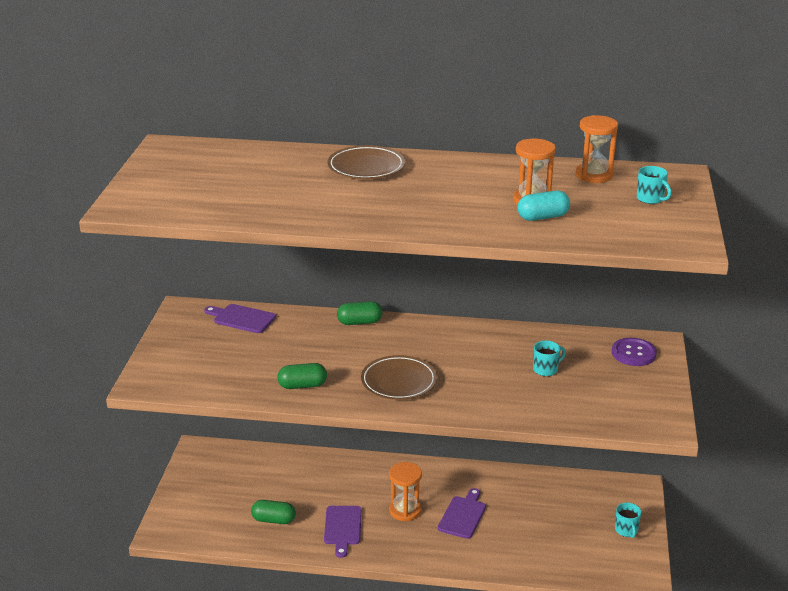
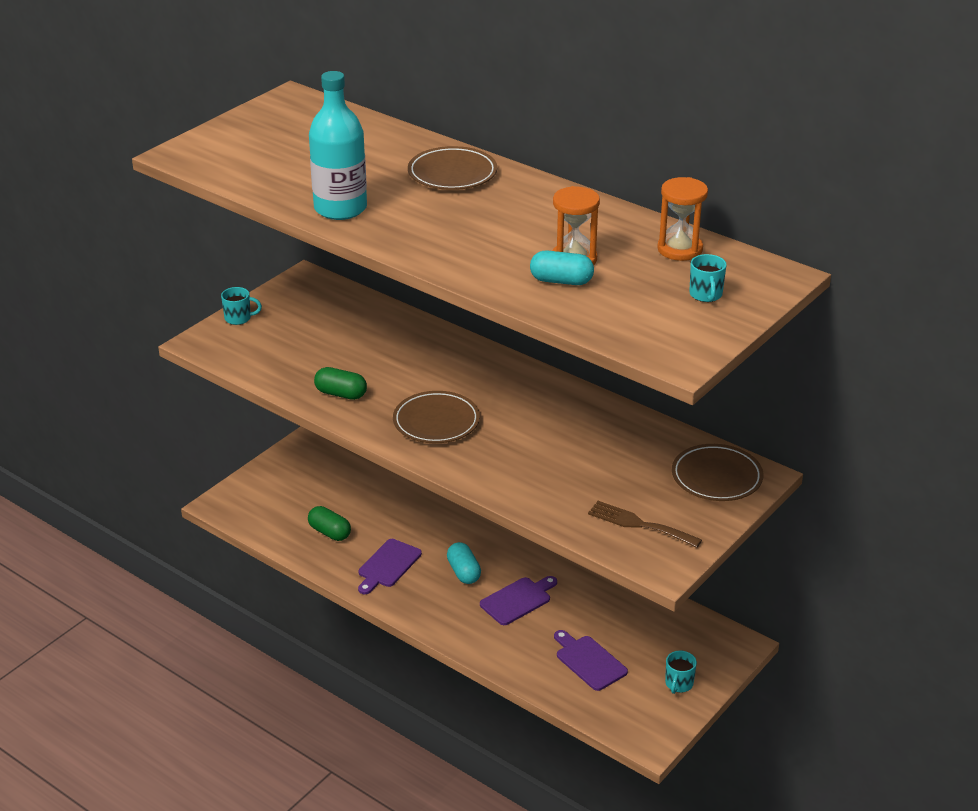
camera: 30 degrees right, 5 degrees up
(242, 318) = (350, 306): purple cutting board -> purple cutting board (589, 661)
(311, 212) = (340, 208): none -> turquoise bottle
(359, 322) = (460, 347): green capsule -> none
(405, 510) = (463, 572): orange hourglass -> turquoise capsule
(546, 369) = (600, 461): turquoise mug -> turquoise mug (239, 318)
(619, 403) = (639, 524): none -> brown fork
(633, 353) = (716, 477): purple button -> brown plate

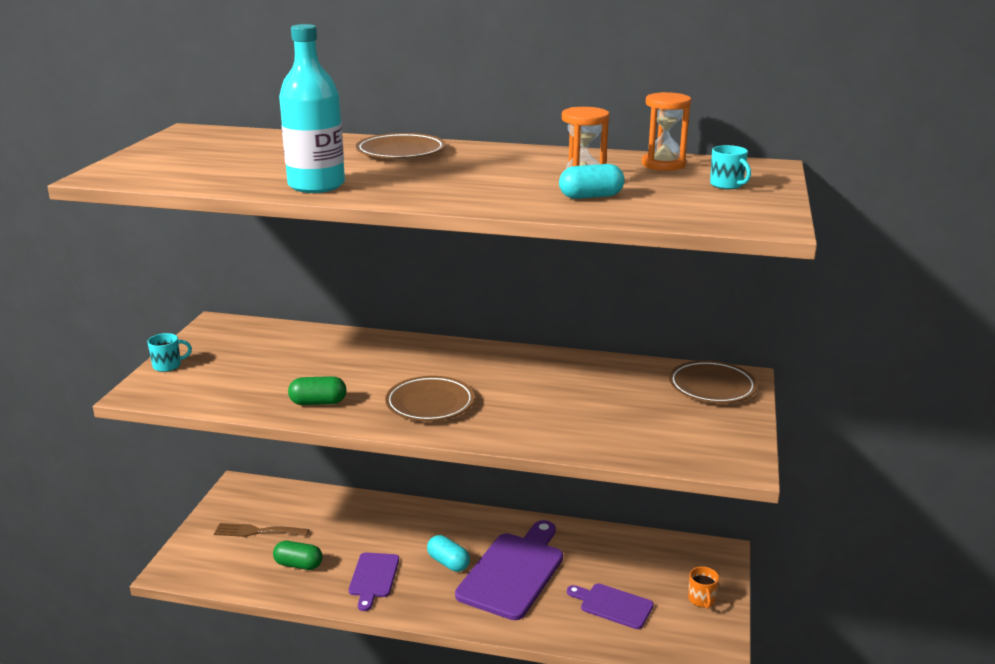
camera: 25 degrees left, 10 degrees down
(518, 600) = (513, 572): purple cutting board -> purple cutting board, size x1.80
(639, 524) = (686, 438): brown fork -> brown fork (257, 531)
(678, 684) = (701, 600): turquoise mug -> orange mug

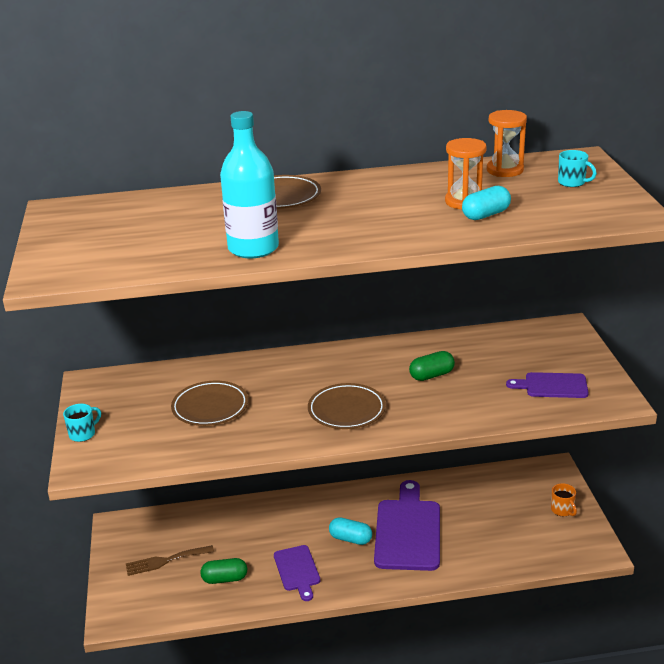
camera: 20 degrees left, 5 degrees up
(318, 402) = (252, 434): green capsule -> green capsule (431, 375)
(613, 605) = (501, 534): purple cutting board -> purple cutting board (552, 386)
(712, 387) = (550, 340): brown plate -> brown plate (210, 407)

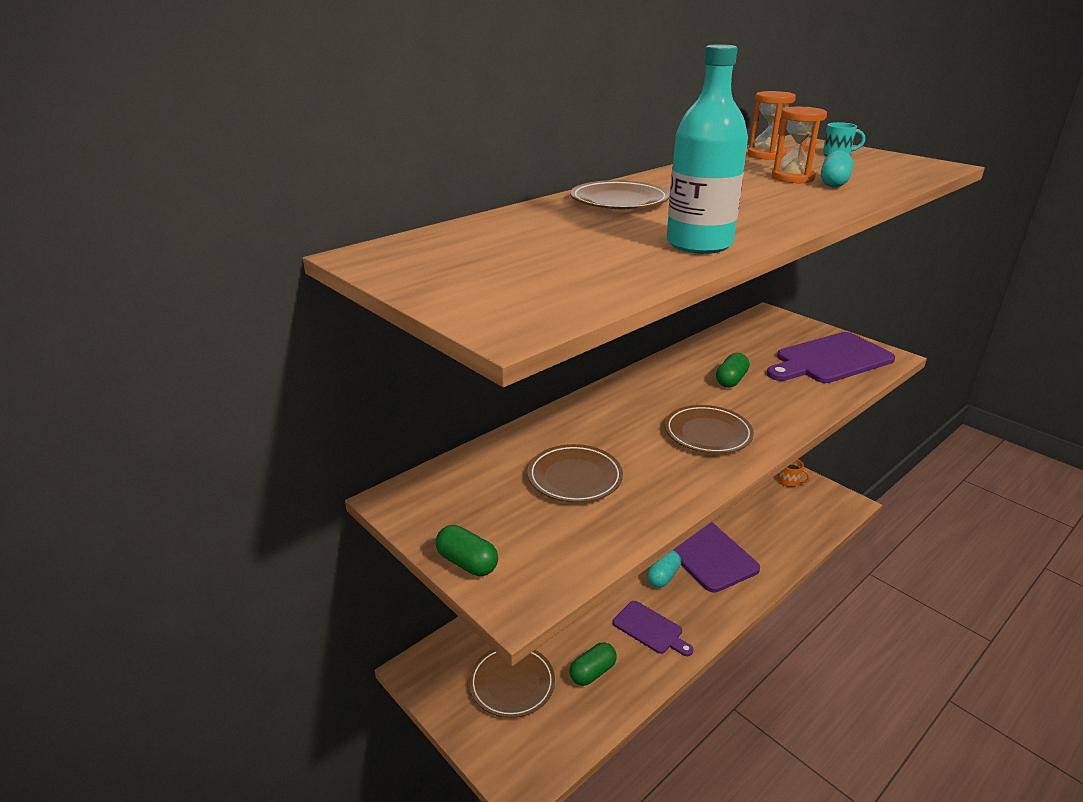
camera: 35 degrees left, 0 degrees up
(83, 434) = (467, 563): turquoise mug -> green capsule
(165, 561) = (512, 684): brown fork -> brown plate
(350, 539) = (663, 576): turquoise capsule -> turquoise capsule turned 45 degrees counterclockwise
(552, 386) = (830, 360): purple cutting board -> purple cutting board, size x1.80

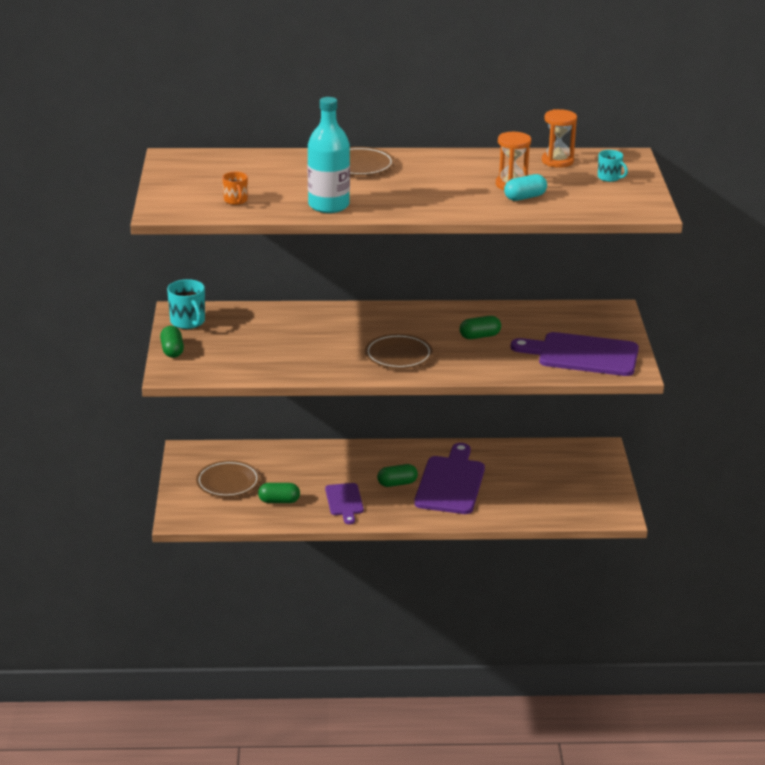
camera: 40 degrees right, 0 degrees up
(428, 509) = (188, 322): none -> turquoise mug
(574, 478) = (282, 341): brown plate -> none
(663, 576) = (397, 483): turquoise capsule -> green capsule
(789, 481) = (598, 482): orange mug -> orange mug (236, 201)

